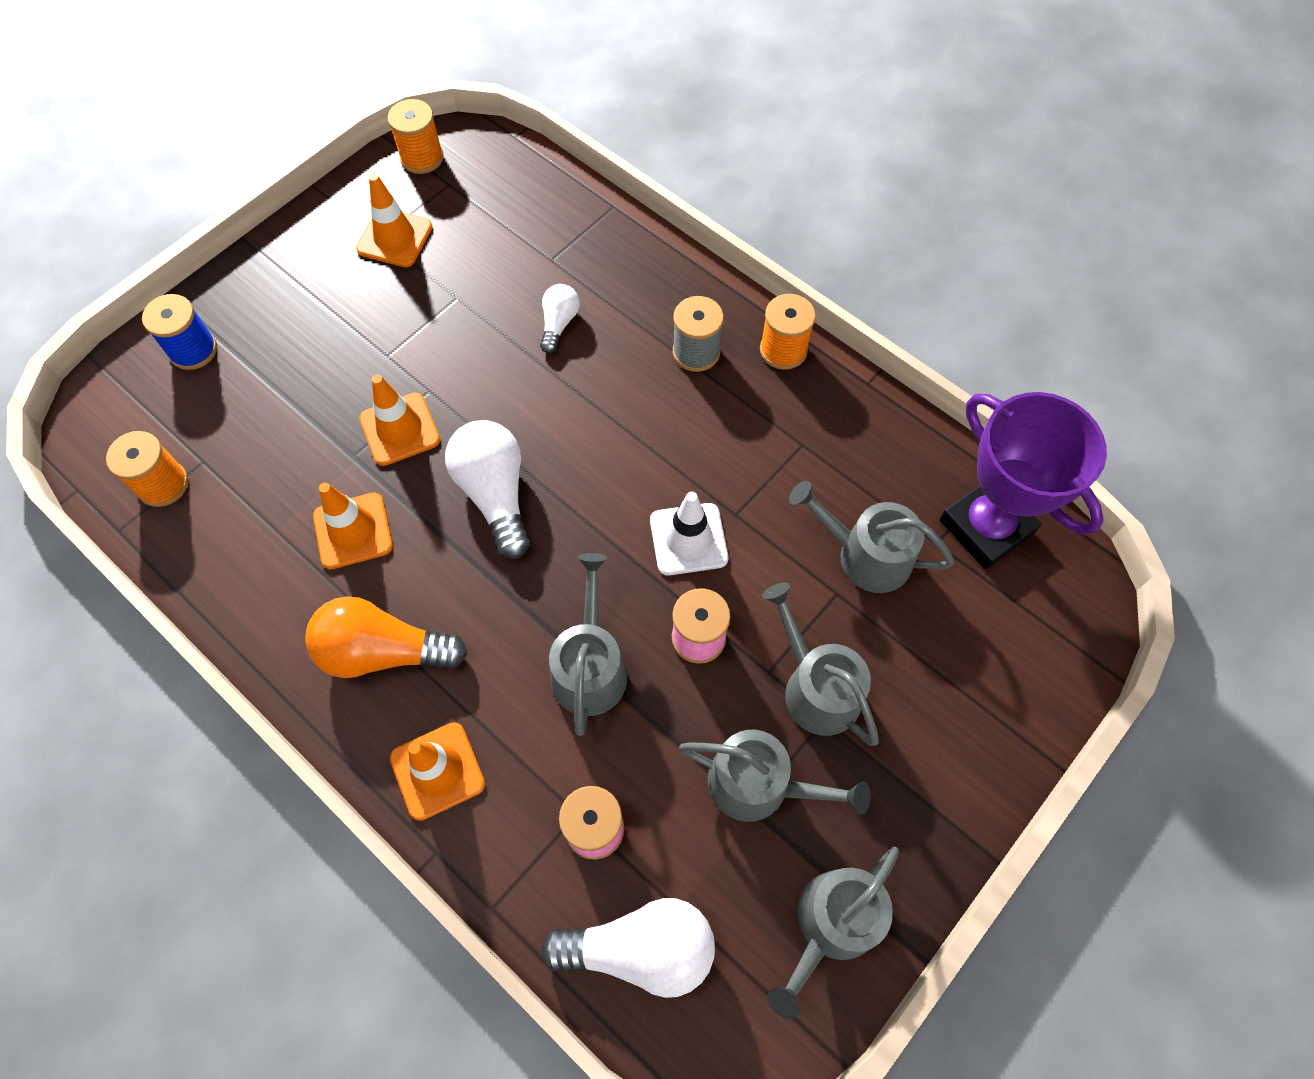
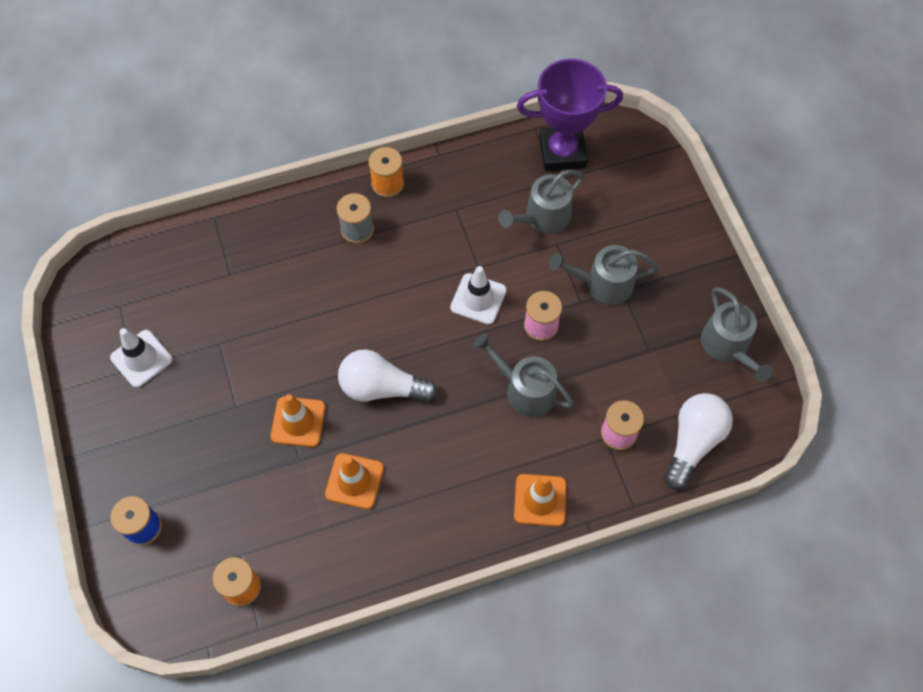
camera: 60 degrees left, 0 degrees up
(383, 651) = (448, 498): orange light bulb -> none
(395, 238) = (141, 358): orange traffic cone -> white traffic cone
(422, 158) = (84, 311): orange spool -> none
(559, 323) = (283, 293): white light bulb -> none
(759, 784) = (639, 340): grey watering can -> none

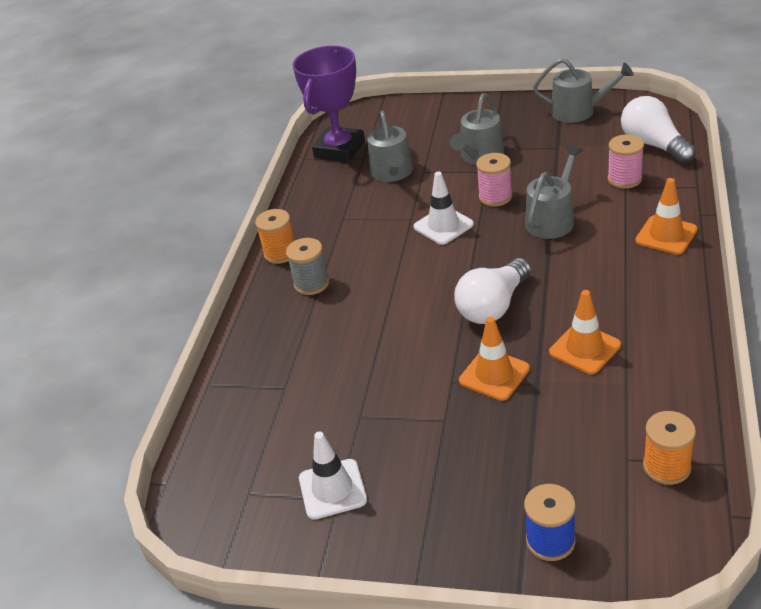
camera: 55 degrees left, 25 degrees down
(525, 390) = (552, 219): grey watering can -> grey watering can turned 150 degrees clockwise

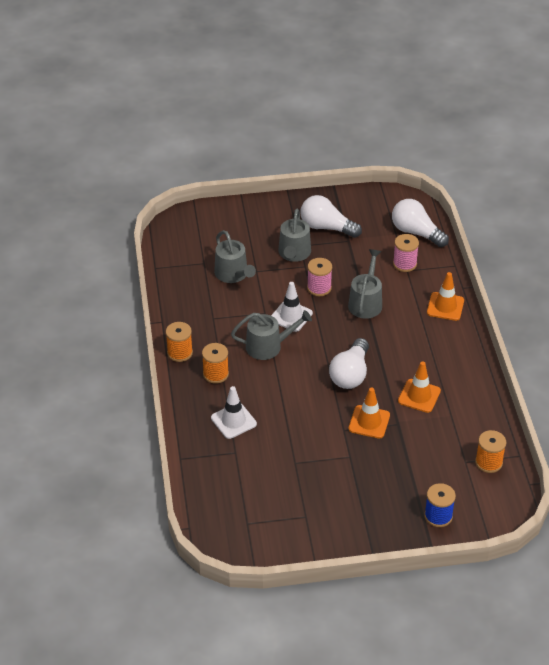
camera: 25 degrees left, 5 degrees up
(311, 283) = (215, 374): grey spool -> orange spool
(332, 489) = (299, 511): white traffic cone -> white traffic cone (233, 421)
(339, 149) = (181, 257): purple trophy -> none
(534, 131) = (326, 227): none -> white light bulb
(578, 111) = (353, 206): grey watering can -> grey watering can (268, 346)

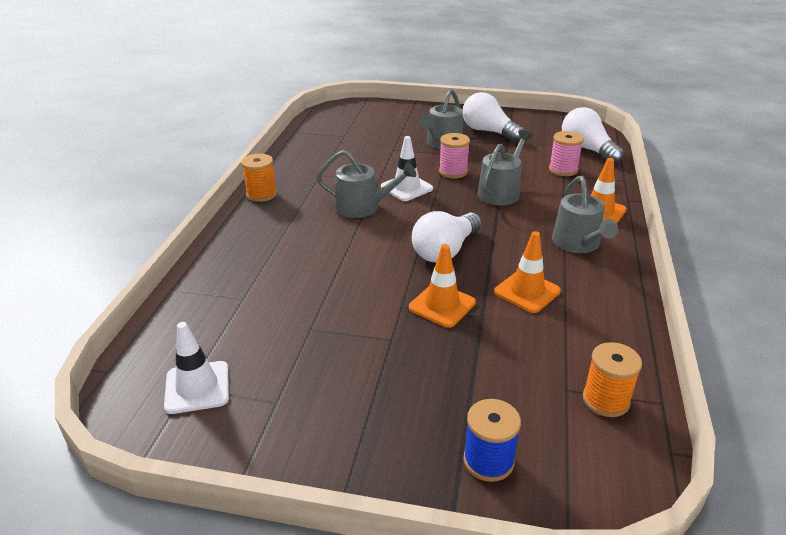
camera: 20 degrees right, 10 degrees down
(215, 374) = (284, 219): orange spool -> none
(233, 274) = (367, 148): grey watering can -> grey watering can (578, 244)
(233, 421) = (268, 265): white traffic cone -> white traffic cone (197, 387)

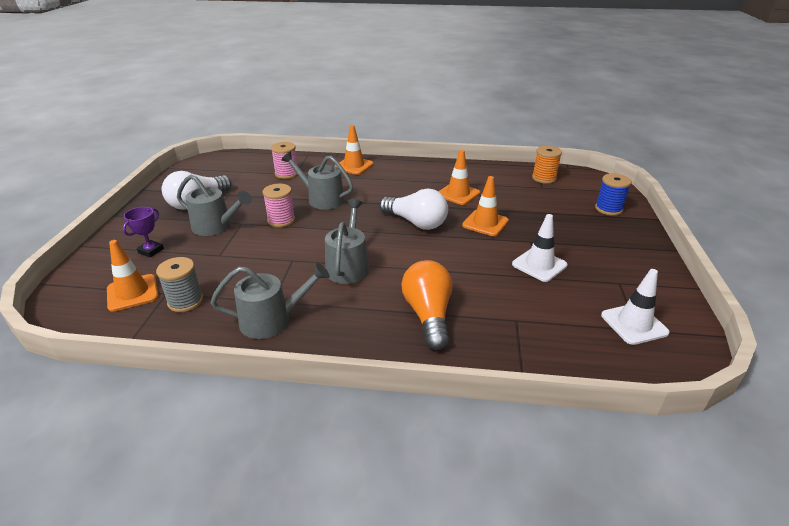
camera: 95 degrees left, 0 degrees up
(261, 194) = (317, 342): orange spool -> none
(273, 246) = (428, 315): none -> orange light bulb
(332, 143) = (185, 301): none -> grey spool
(348, 125) = (132, 293): none -> orange traffic cone
(404, 123) = (151, 251): none -> purple trophy
(406, 188) = (310, 243): white traffic cone -> white traffic cone (539, 265)
(578, 244) = (397, 175): grey watering can -> grey watering can (272, 320)
(587, 149) = (252, 163): white light bulb -> none

